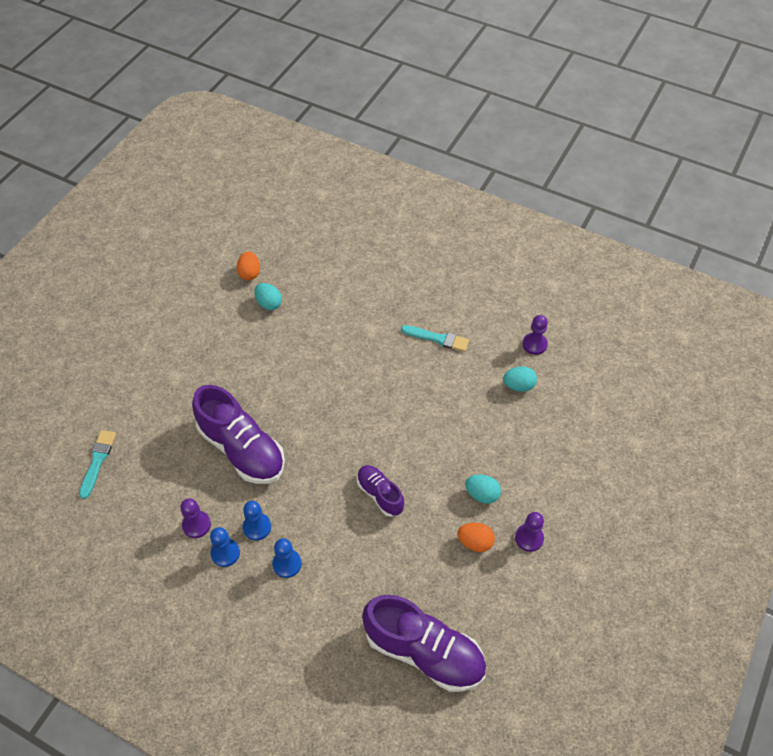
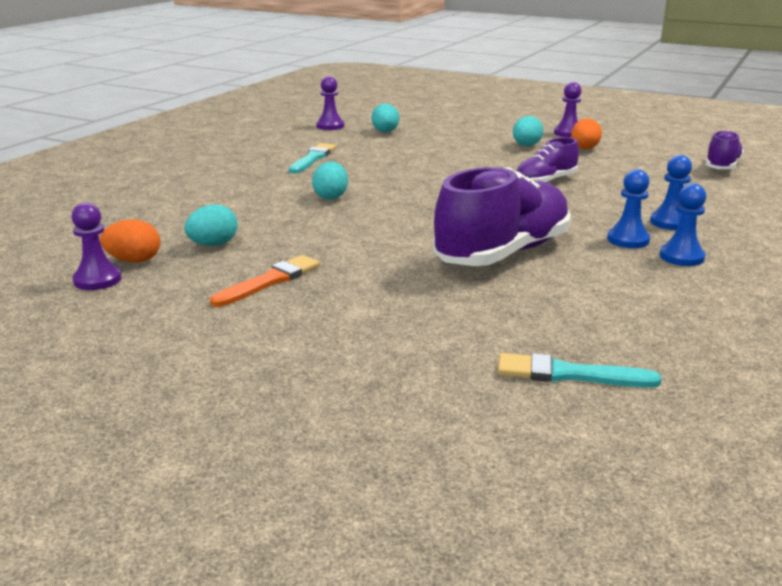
camera: 90 degrees left, 30 degrees down
(196, 525) = (649, 278): purple pawn -> purple pawn (97, 280)
(216, 335) = (270, 281): none -> orange brush
(348, 355) = (331, 197): none -> turquoise egg
(424, 652) = (721, 166): purple shoe -> purple shoe, size x0.54

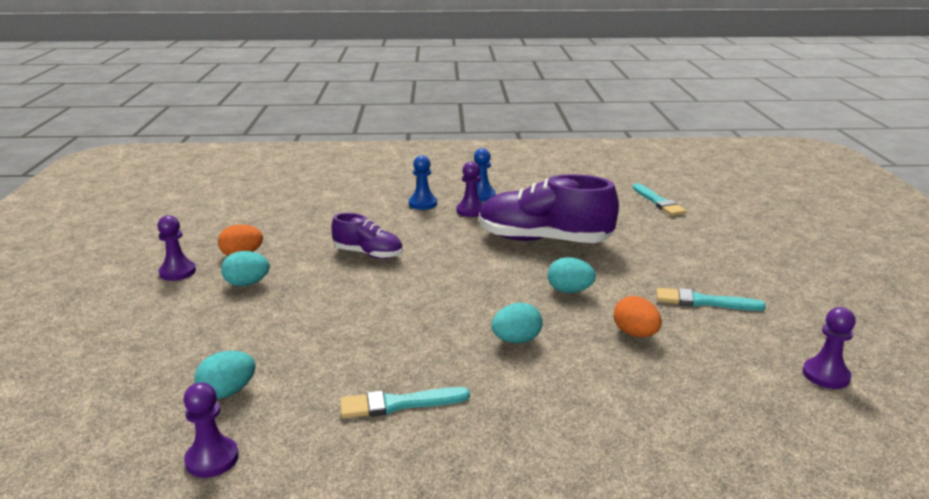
camera: 120 degrees left, 0 degrees up
(134, 261) = (777, 377): orange egg -> orange egg (635, 334)
(213, 245) = (694, 353): turquoise egg -> turquoise egg (569, 291)
(270, 281) = (703, 302): orange brush -> turquoise brush
(628, 240) = (471, 211): blue pawn -> purple pawn
(721, 166) = (266, 200): purple shoe -> none

